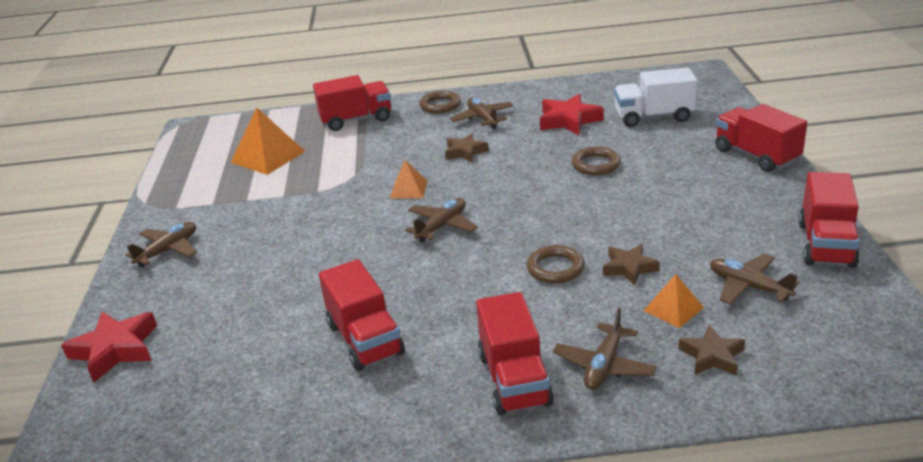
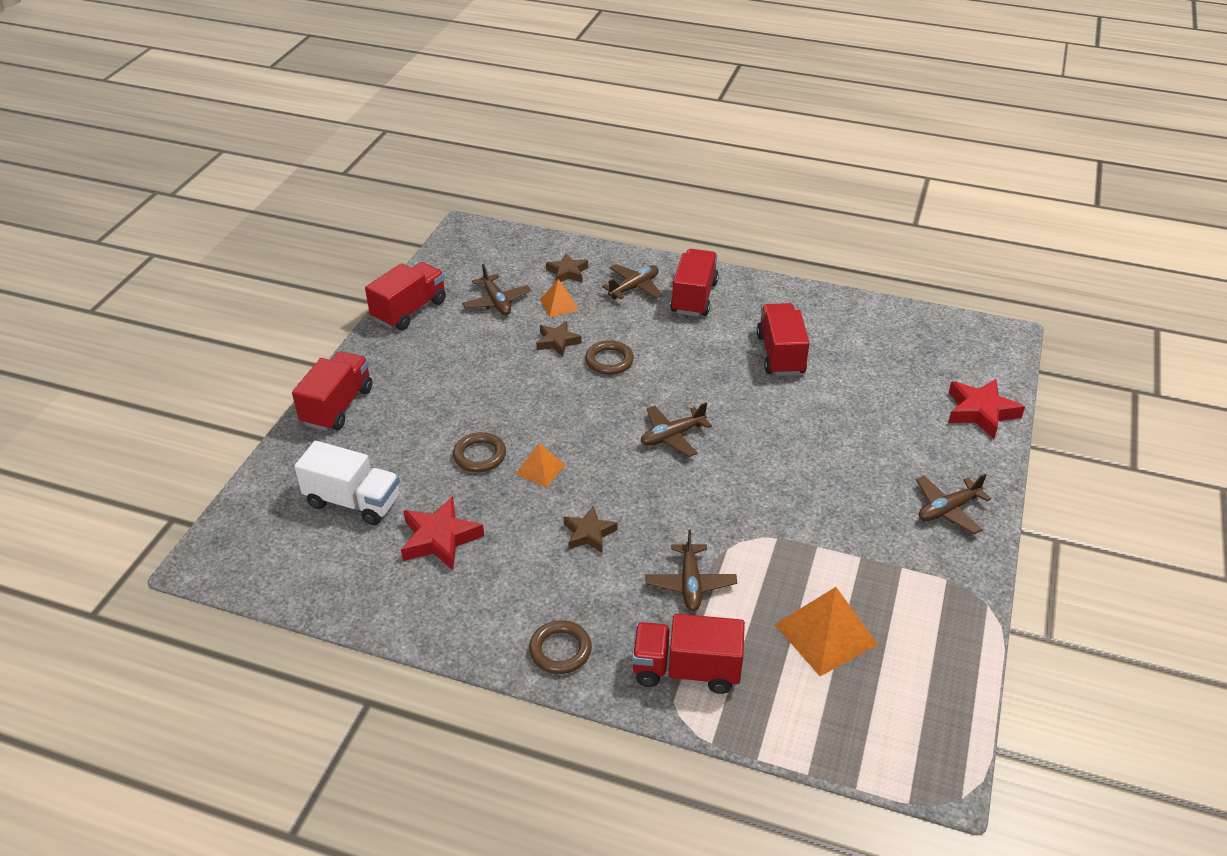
camera: 160 degrees left, 10 degrees up
(409, 189) = (679, 498): orange pyramid -> orange pyramid (540, 469)
(482, 119) = (529, 590): brown plane -> brown plane (690, 583)
(756, 156) = (337, 406): red truck -> red truck turned 150 degrees counterclockwise

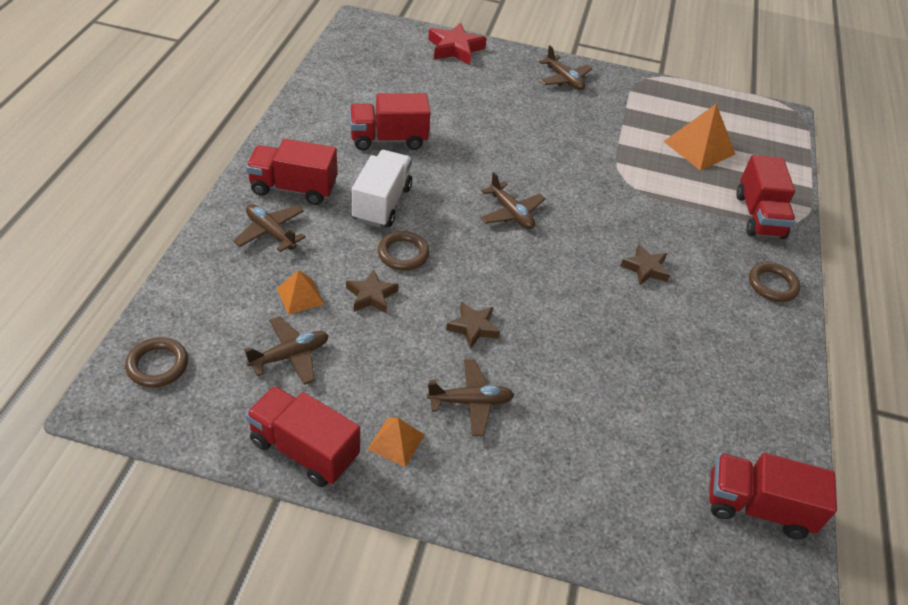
camera: 100 degrees left, 5 degrees up
(337, 406) = (507, 503): red truck -> red truck (757, 507)
(353, 501) = (658, 458): white truck -> white truck (382, 203)
(439, 538) = (685, 375): red star -> none
(480, 455) = (565, 352): brown ring -> brown ring (157, 365)
(540, 469) = (574, 304): orange pyramid -> orange pyramid (396, 442)
(567, 272) = (233, 289): brown star -> brown star (473, 327)
(690, 583) = (678, 210): brown plane -> brown plane (470, 402)

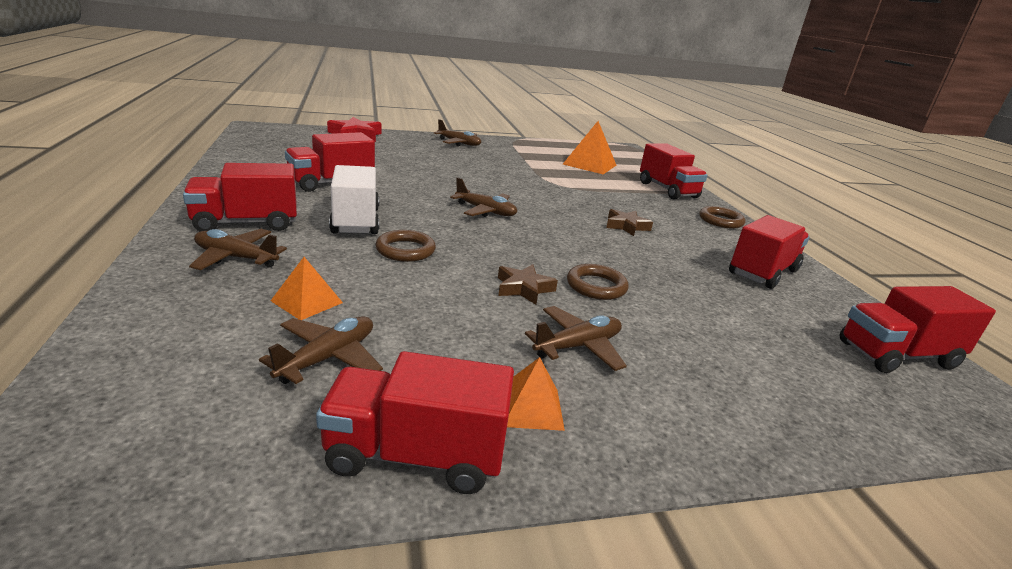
camera: 25 degrees left, 20 degrees down
(157, 365) = (109, 420): brown ring -> brown ring (596, 286)
(371, 295) = (395, 285): brown star -> none
(735, 372) = (763, 272): none -> red truck

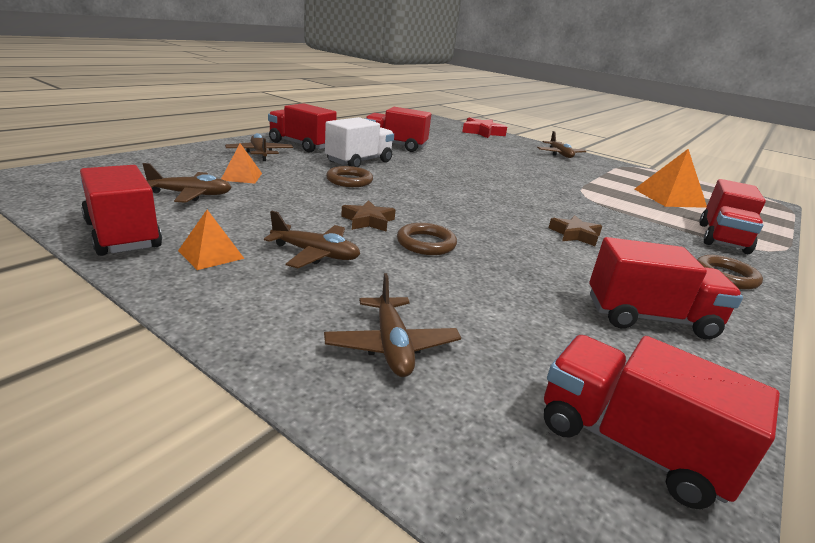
camera: 50 degrees right, 0 degrees up
(485, 211) = (463, 186): brown plane -> brown plane (391, 346)

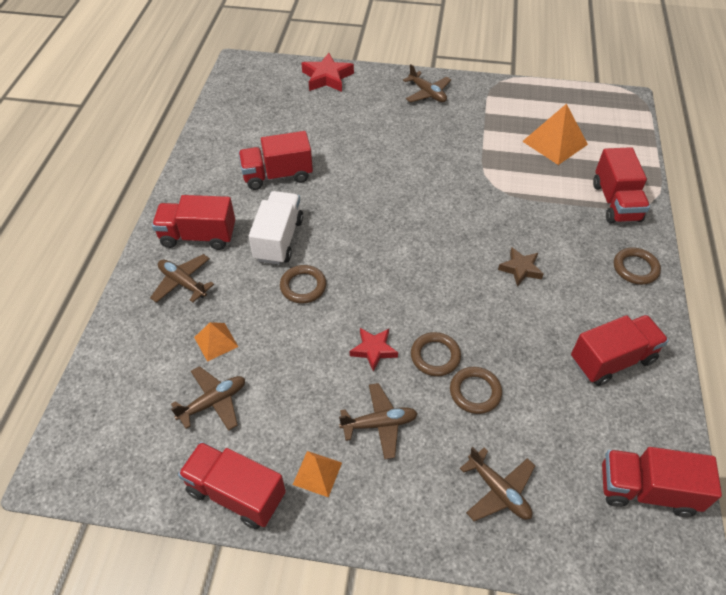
camera: 25 degrees left, 25 degrees up
(368, 221) = (373, 350): brown star -> red star
(445, 275) = (475, 392): none -> brown ring

